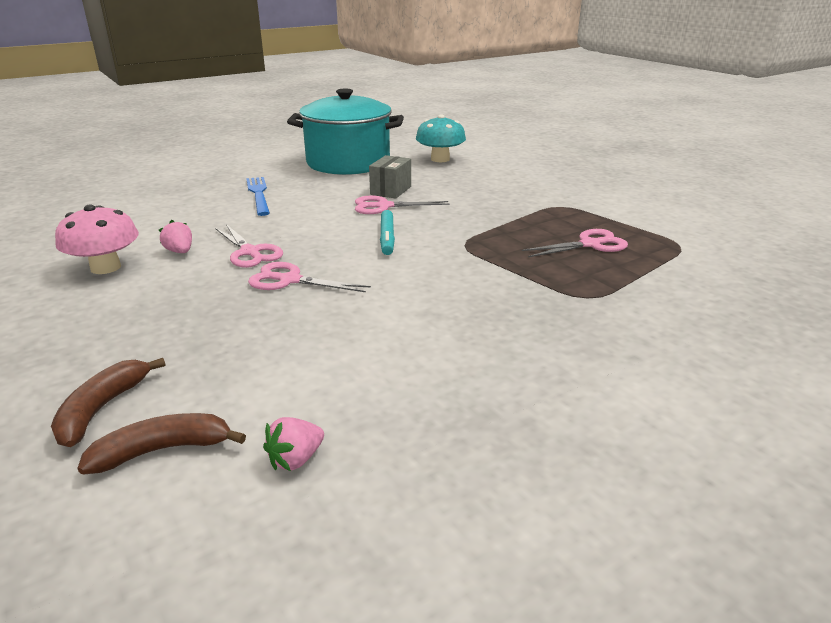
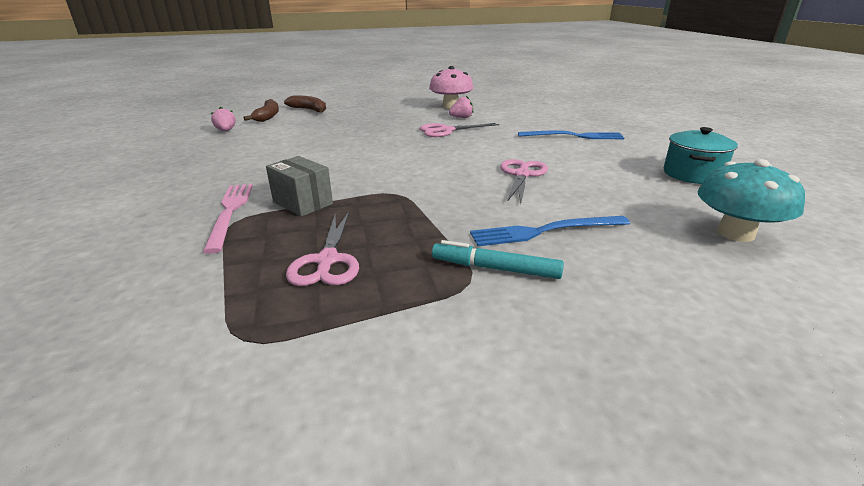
camera: 110 degrees right, 0 degrees up
(290, 280) = (390, 137): pink scissors -> none
(348, 163) = (692, 174): turquoise pot -> turquoise pot, size x0.50
(387, 238) = (438, 167): turquoise marker -> turquoise marker (495, 269)
(391, 190) = (574, 183): grey box -> grey box (302, 203)
(481, 195) = (544, 231): none -> blue fork
(574, 306) = (230, 212): none -> pink fork

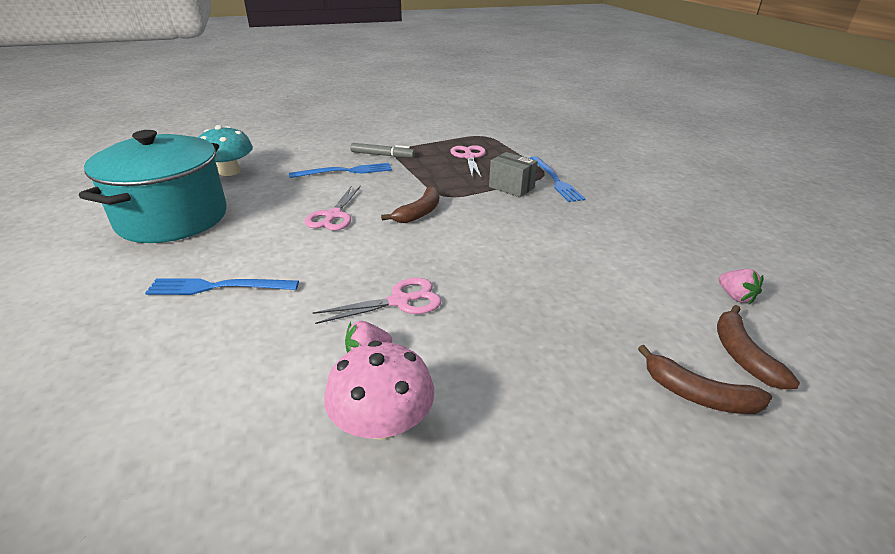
camera: 175 degrees right, 5 degrees up
(230, 212) = (555, 180): pink fork -> blue fork
(429, 176) = (419, 213): none -> brown banana
(495, 269) = (382, 155): turquoise marker -> grey marker
(692, 174) = (173, 218): turquoise pot -> turquoise pot, size x2.01

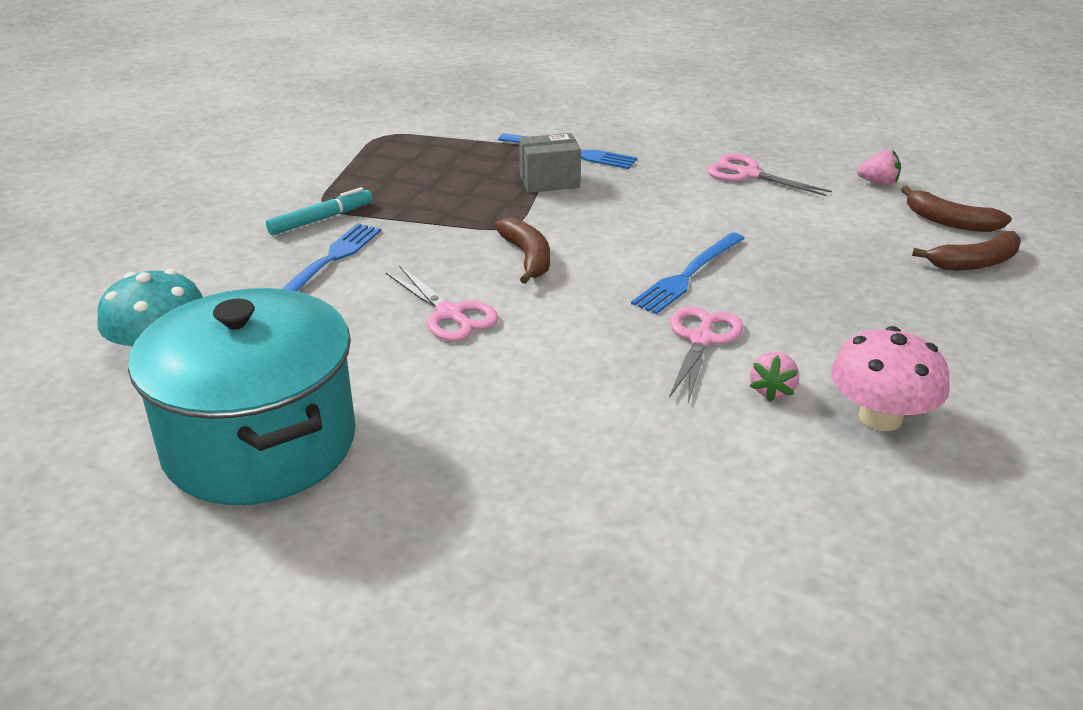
camera: 50 degrees left, 0 degrees up
(218, 287) = (524, 450): blue fork -> blue fork (688, 275)
(382, 155) = (320, 219): grey marker -> turquoise marker
(469, 157) = (430, 170): pink scissors -> pink scissors (748, 174)

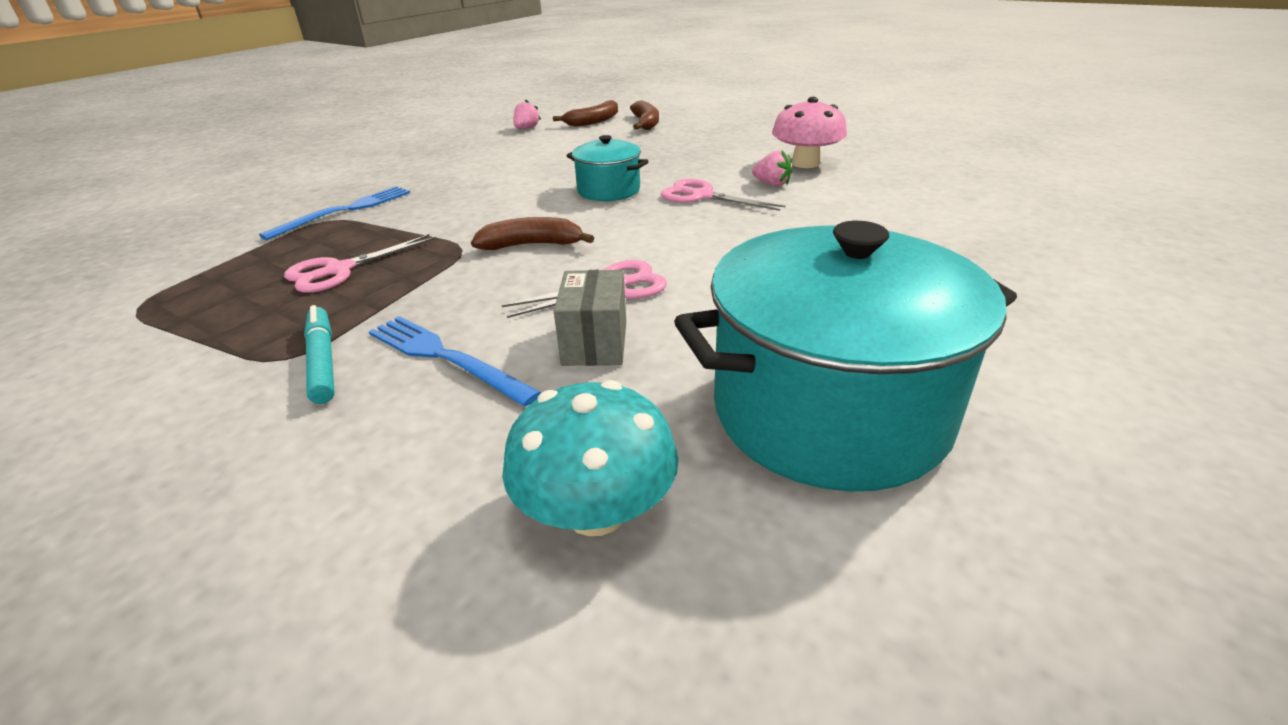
camera: 75 degrees left, 0 degrees up
(549, 181) = (392, 224): grey box -> grey box (595, 343)
(688, 275) = (608, 190): blue fork -> turquoise pot
(748, 174) = (471, 157): pink scissors -> pink scissors (339, 270)

